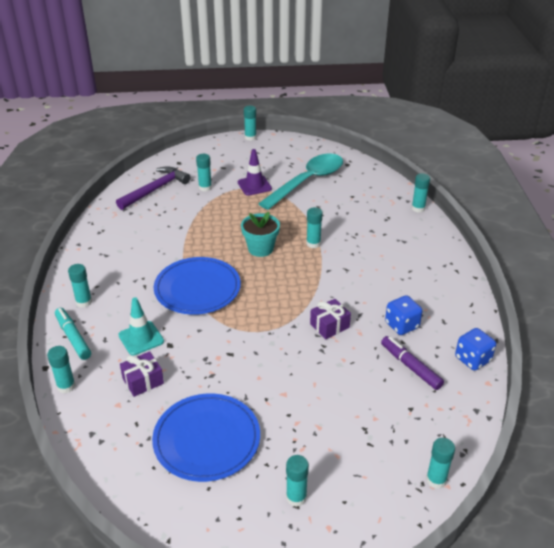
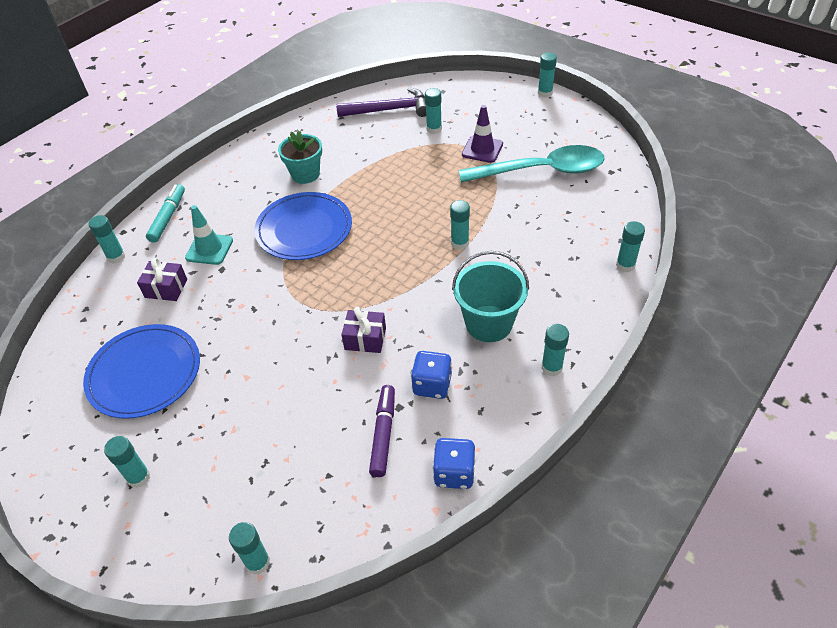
camera: 45 degrees right, 10 degrees up
(84, 302) = (211, 190): turquoise glue stick -> turquoise glue stick (551, 367)
(260, 249) = (404, 220): turquoise flower pot -> turquoise flower pot (305, 174)
(388, 276) = (488, 323): none -> turquoise bucket

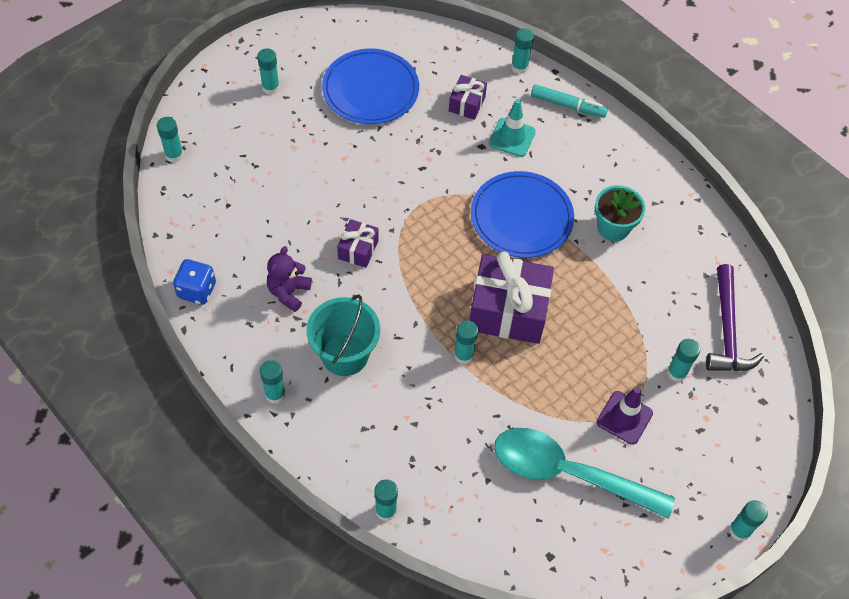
camera: 95 degrees right, 10 degrees up
(383, 434) = (251, 247): purple marker -> none
(406, 223) = (508, 311): none -> purple gift
(432, 385) = (288, 292): blue dice -> purple teddy bear
(541, 171) = (568, 473): turquoise spoon -> turquoise spoon turned 105 degrees clockwise

